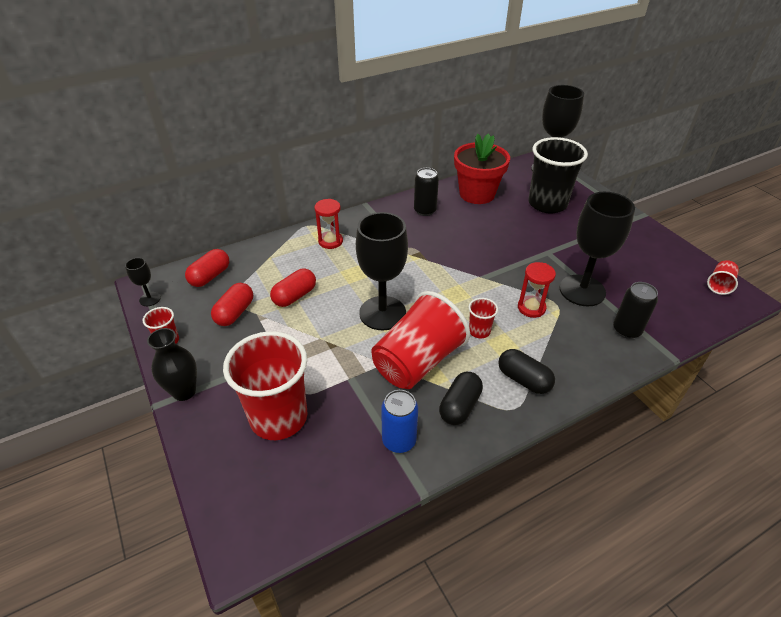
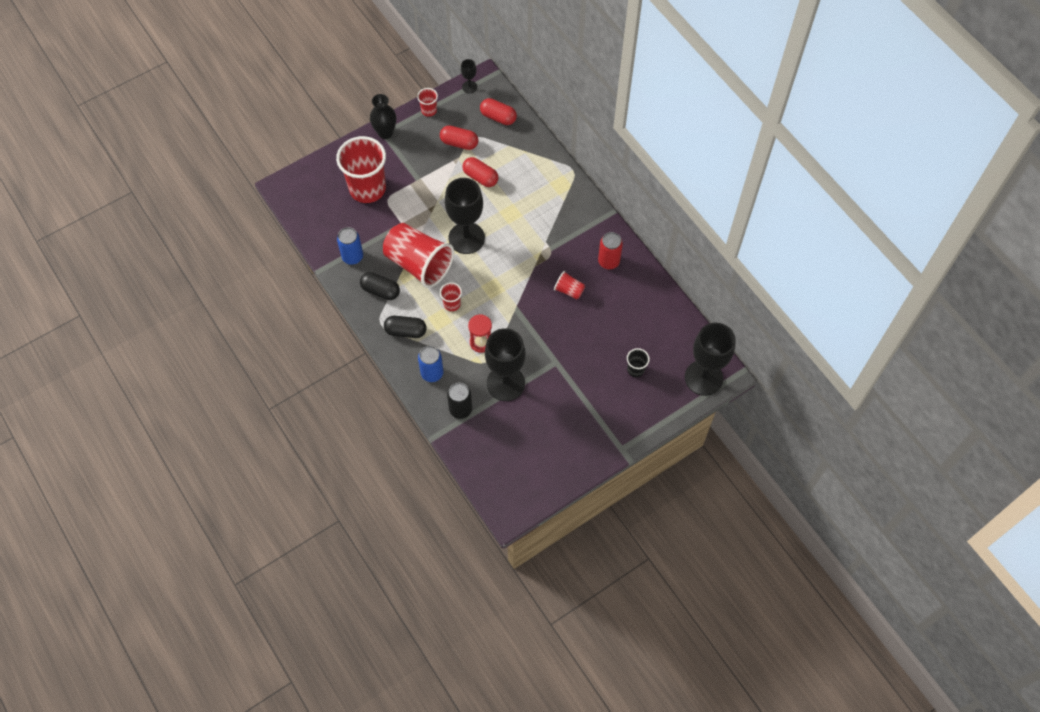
camera: 85 degrees right, 20 degrees up
(330, 241) = (552, 191): red hourglass -> none
(425, 210) = (608, 261): black can -> red can
(477, 194) = (644, 306): red flower pot -> none
(523, 379) = (405, 331): black capsule -> black capsule turned 60 degrees clockwise
(547, 204) = (635, 369): black cup -> black cup, size x0.44
(582, 355) = (432, 373): none -> blue can
(719, 285) = (524, 498): red cup -> red cup (569, 290)

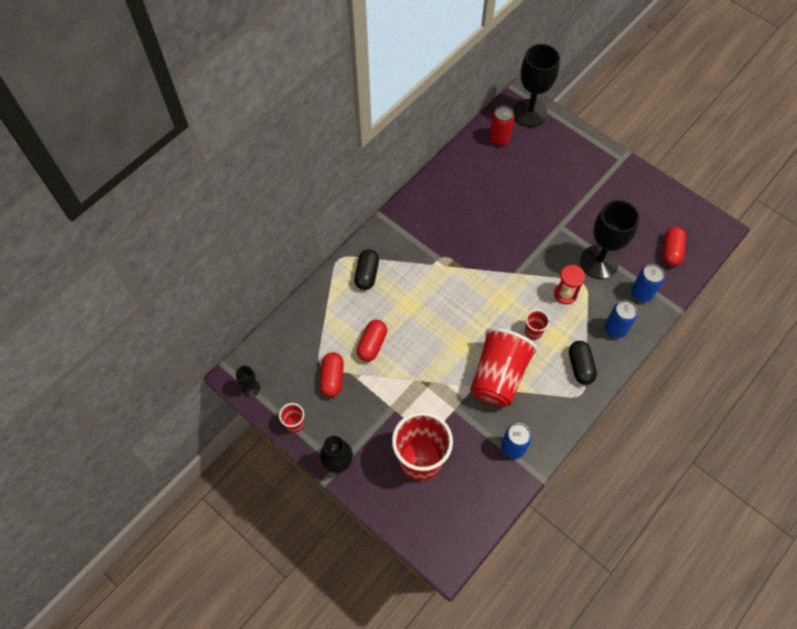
camera: 105 degrees left, 0 degrees up
(380, 291) = (543, 405): black capsule -> black capsule (367, 274)
(460, 409) = (641, 293): black can -> blue can
(466, 238) = (452, 338): black goblet -> none
(498, 117) = (287, 347): red capsule -> red capsule (671, 251)
(569, 290) = (480, 232): red cup -> none
(608, 261) = (437, 206): red can -> red can (499, 138)
(635, 369) = (542, 163): black cup -> none

